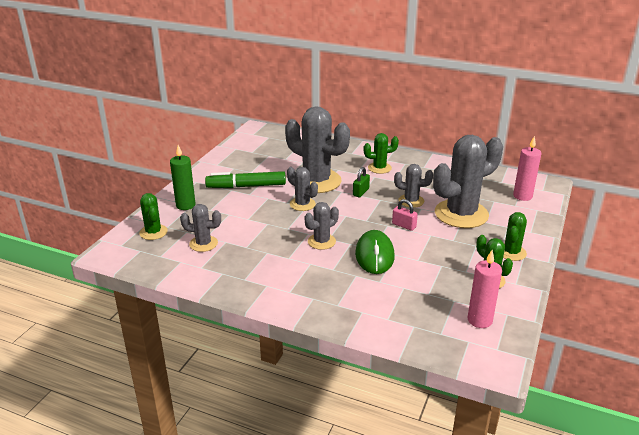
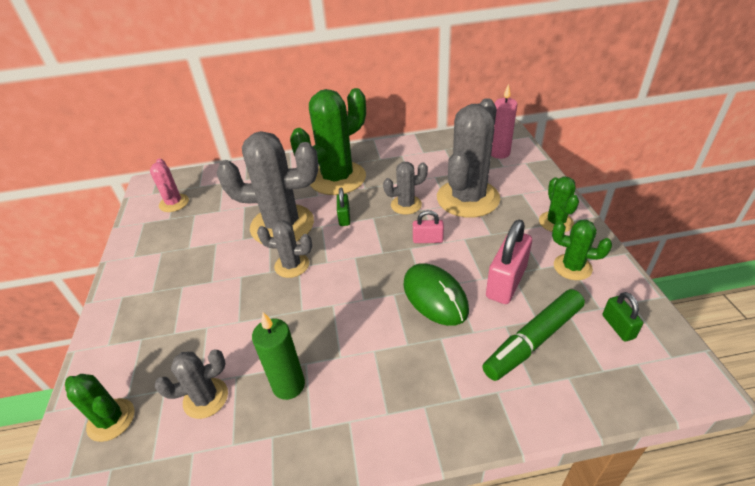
camera: 30 degrees left, 10 degrees up
(185, 205) = (132, 343): green candle -> green candle (288, 385)
(246, 186) = (199, 272): green marker -> green marker (533, 340)
(261, 144) = (174, 203): none -> pink cactus
(321, 241) = (359, 309): grey cactus -> none
(379, 168) = (337, 178): green cactus -> green cactus, size x2.02
(431, 268) = (506, 282): none -> pink padlock
(479, 320) = (618, 326): pink candle -> green padlock

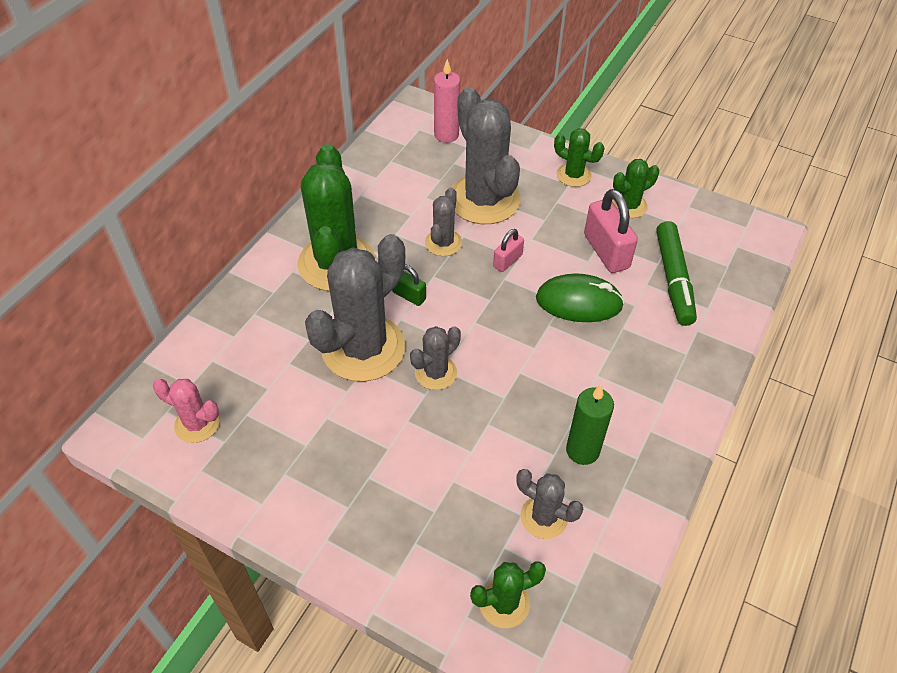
camera: 55 degrees left, 10 degrees up
(206, 398) = (544, 517): grey cactus -> grey cactus turned 75 degrees counterclockwise
(618, 326) = (702, 229): green padlock -> none

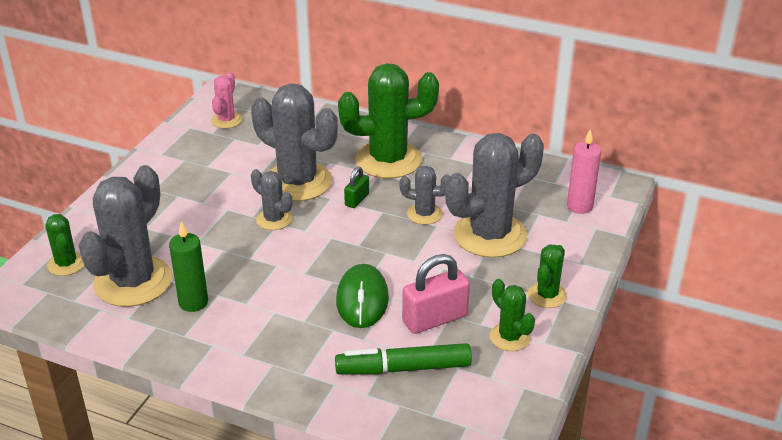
camera: 85 degrees right, 15 degrees down
(507, 261) = (408, 253): pink padlock -> none
(544, 517) = (133, 282): grey cactus -> grey cactus, size x2.02

